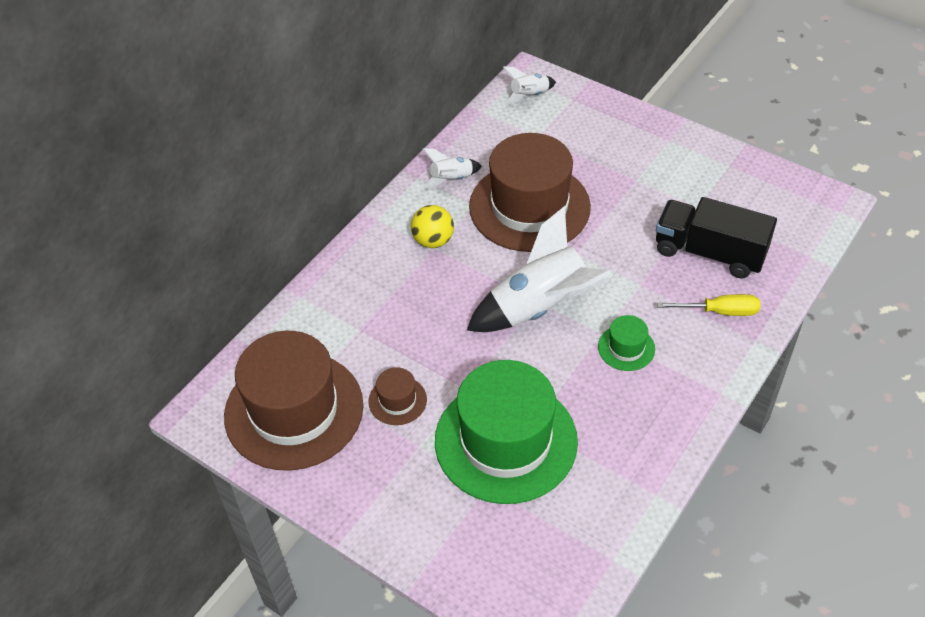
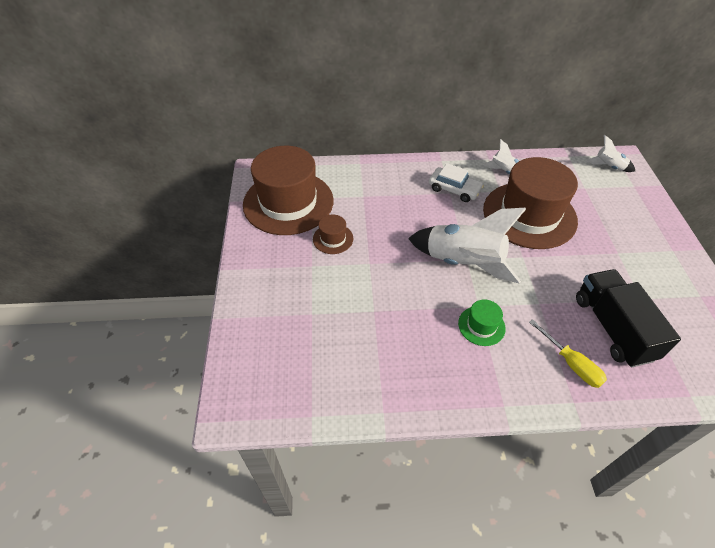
camera: 50 degrees right, 0 degrees up
(433, 241) = (454, 189): yellow ball -> white car
(506, 441) = (351, 304): green hat -> none

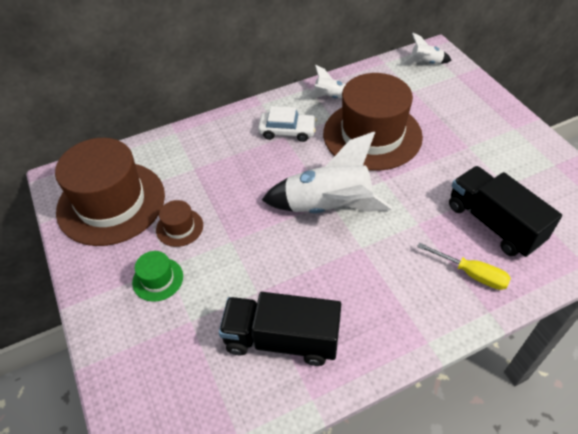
camera: 20 degrees left, 0 degrees up
(378, 356) = (281, 340): none -> black truck
(481, 326) = (372, 267): green hat -> green hat (158, 279)

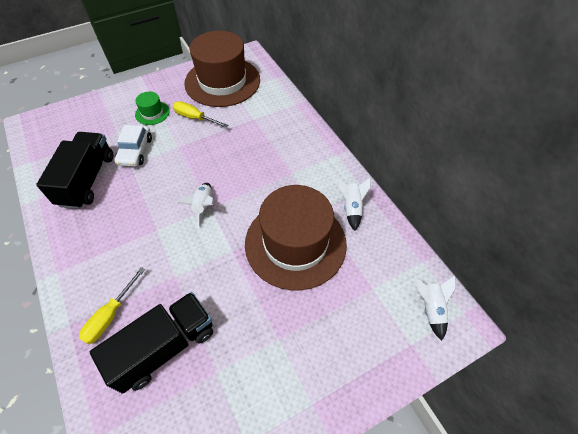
camera: 85 degrees right, 5 degrees up
(179, 227) = (195, 118): brown hat -> yellow screwdriver
(287, 131) = (298, 175): white car -> white car (135, 151)
(328, 207) = (203, 206): white rocket -> white rocket, size x0.48

